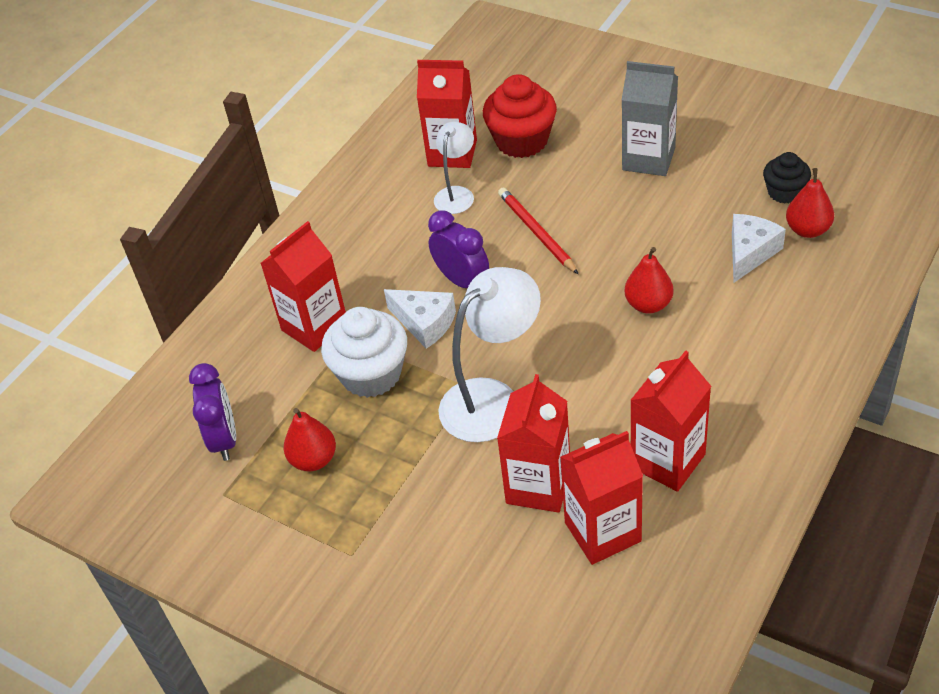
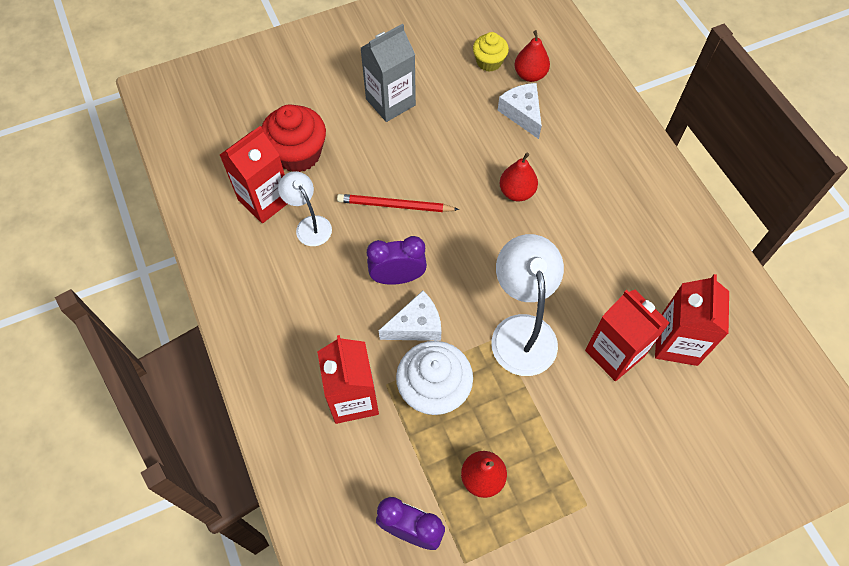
camera: 60 degrees left, 15 degrees up
(668, 461) = (649, 271): red carton -> none
(784, 192) = (489, 62): black cupcake -> yellow cupcake

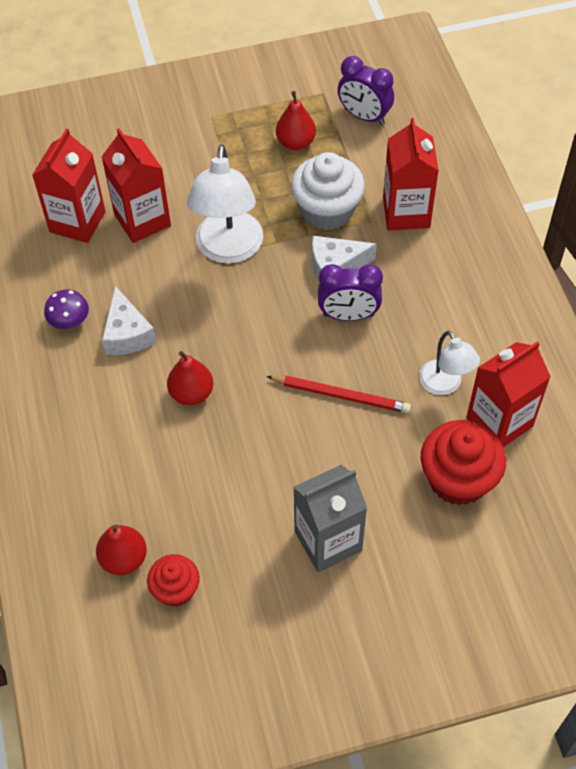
camera: 170 degrees left, 5 degrees down
(489, 62) = (176, 589): yellow cupcake -> red cupcake
(522, 113) = (153, 498): white cheese -> white cheese (127, 334)
(641, 240) = (69, 321): none -> purple mushroom

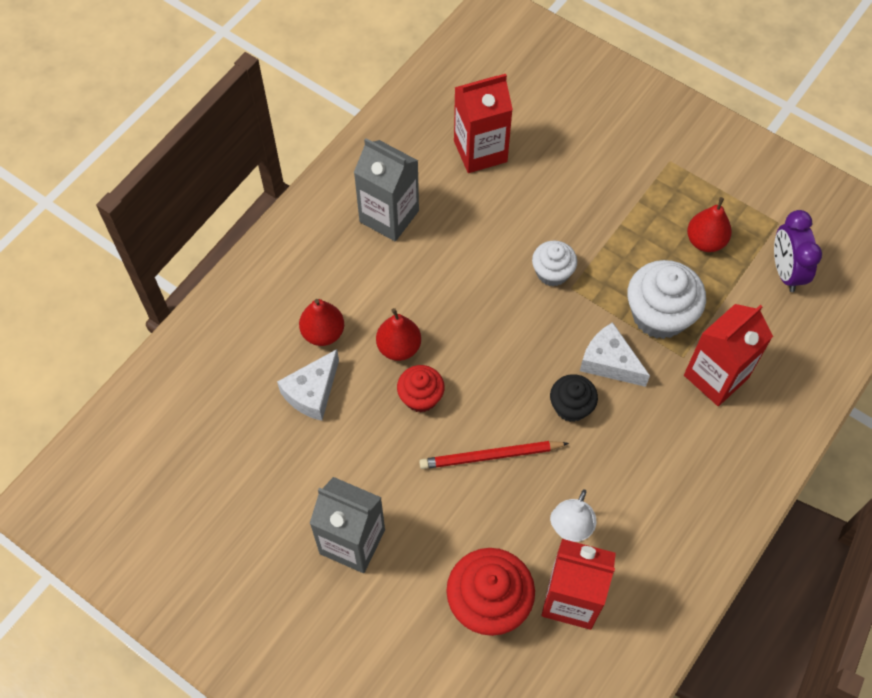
camera: 50 degrees right, 5 degrees up
(69, 321) = (389, 216): purple mushroom -> grey carton
(124, 559) = (224, 408): red pear -> red pear (323, 333)
(127, 334) = (412, 263): white cheese -> white cheese (312, 392)
(142, 220) = (523, 192): red carton -> none
(176, 589) = (228, 463): red cupcake -> red cupcake (421, 397)
(228, 249) = (552, 272): white lamp -> white cupcake
(341, 395) = (490, 456): red pencil -> red pencil turned 105 degrees clockwise
(348, 315) = (571, 406): purple clock -> black cupcake

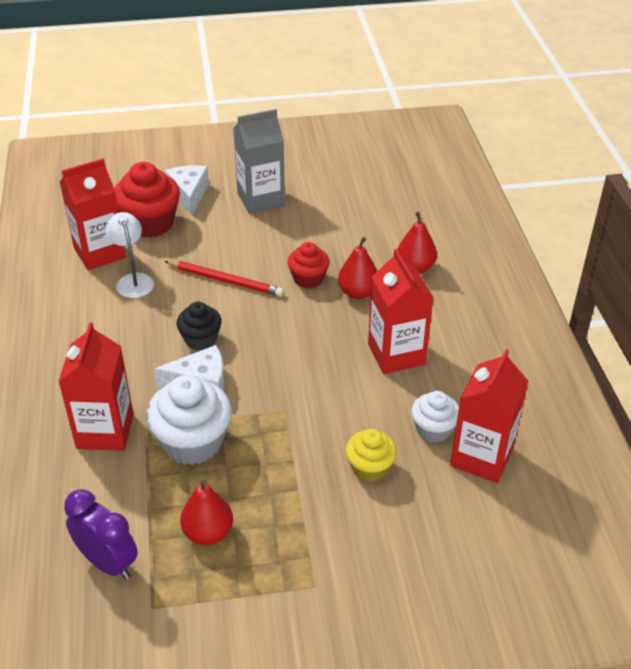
camera: 135 degrees right, 20 degrees down
(312, 392) = (377, 238): white cheese -> white cheese (189, 194)
(389, 216) = (476, 358): grey carton -> none
(440, 267) = (396, 354): none -> red carton
(490, 456) = (226, 280): red pencil -> red pencil turned 75 degrees clockwise
(552, 272) = (310, 410): white cupcake -> white cupcake (433, 429)
(559, 201) = (370, 468): none -> yellow cupcake

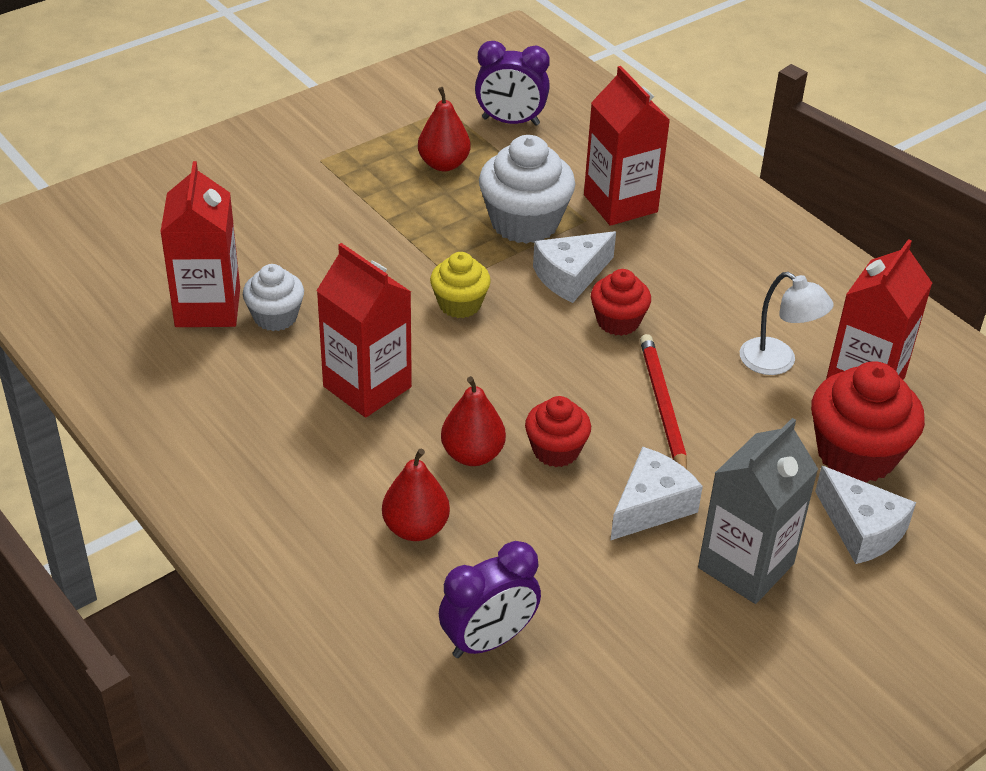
camera: 150 degrees right, 0 degrees up
(200, 339) = (618, 321): black cupcake -> red cupcake
(226, 280) = (662, 406): red pencil -> red pencil turned 90 degrees clockwise
(281, 237) = (651, 506): none -> white cheese
(370, 468) = (325, 259): yellow cupcake -> yellow cupcake (459, 304)
(409, 212) = (488, 640): none -> purple clock

